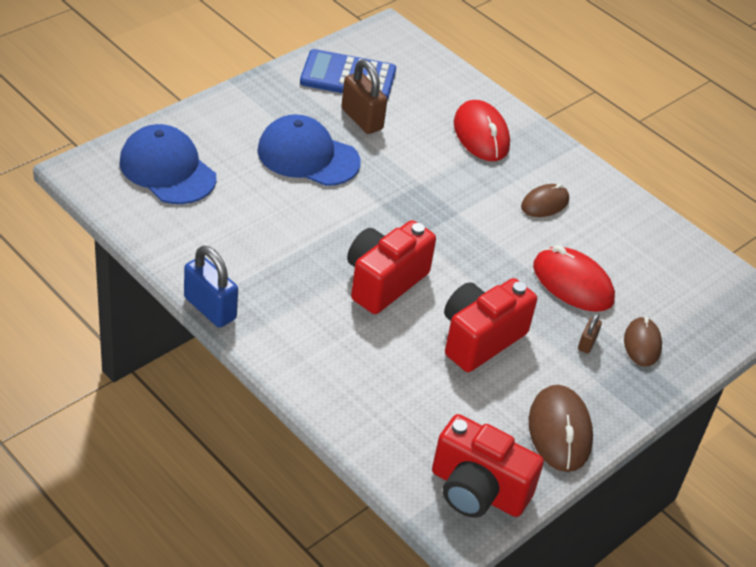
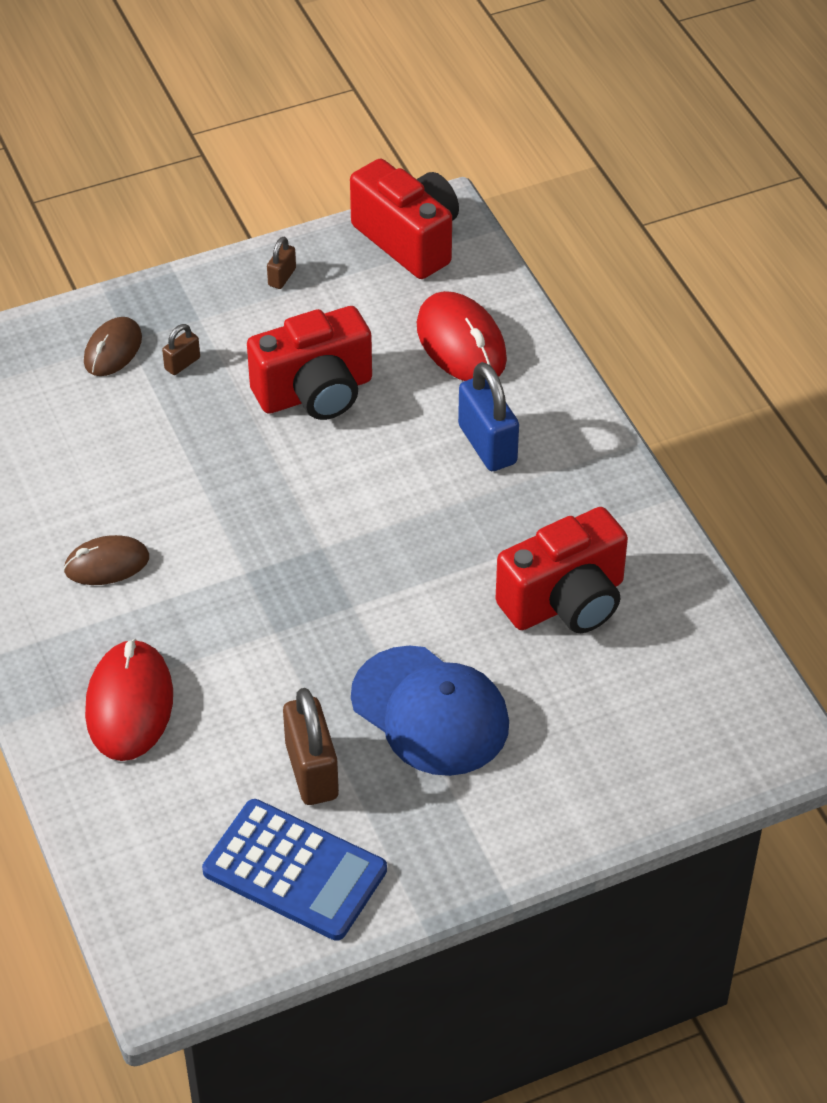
camera: 155 degrees left, 5 degrees up
(167, 170) = (658, 724): blue cap -> none
(210, 308) = (647, 493): blue padlock -> blue padlock (487, 444)
(384, 282) = (403, 487): red camera -> red camera (565, 601)
(559, 431) = (282, 277): brown mouse -> brown padlock
(572, 283) = (148, 440): red mouse -> red mouse (461, 343)

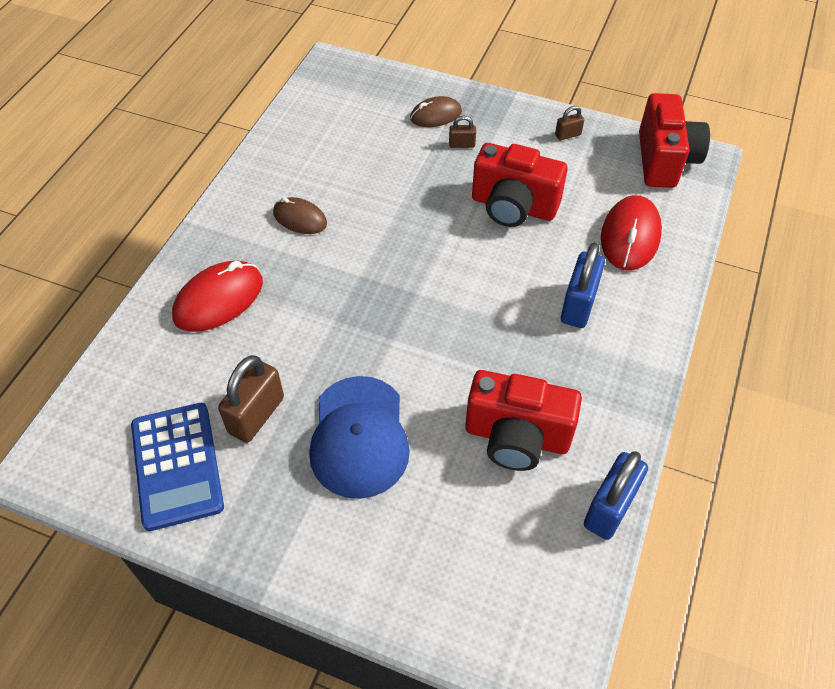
camera: 45 degrees right, 5 degrees up
(702, 597) = (609, 508): none -> blue padlock

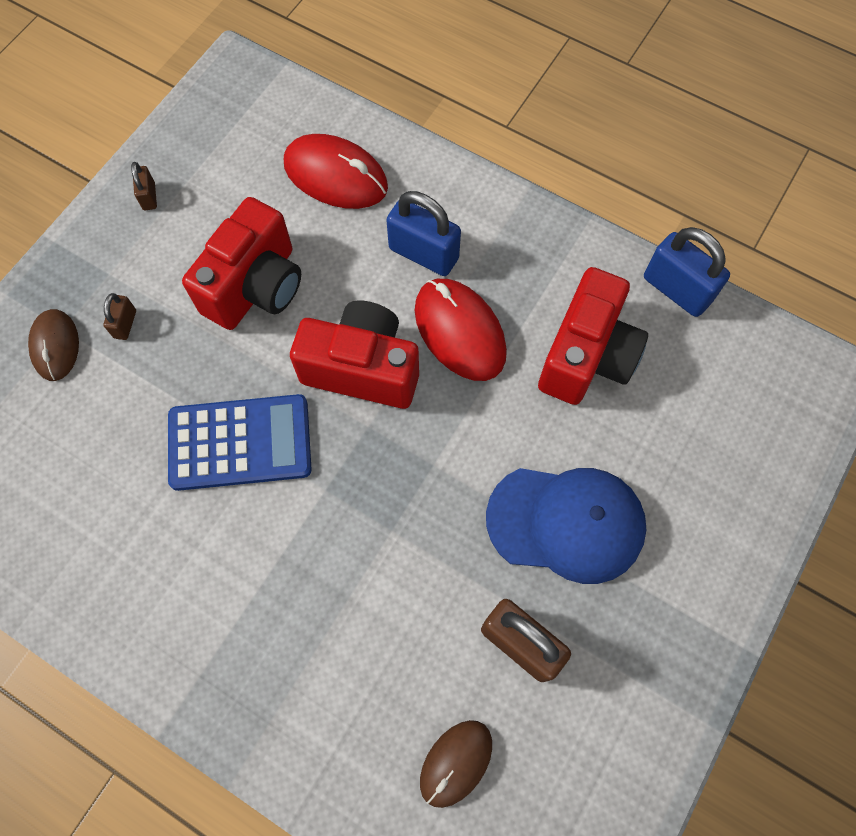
camera: 80 degrees left, 15 degrees up
(177, 465) = (580, 750): blue calculator -> blue calculator (240, 443)
(218, 299) = (326, 684): red mouse -> red mouse (459, 331)
(300, 218) = (204, 558): brown mouse -> brown mouse (456, 763)
(664, 160) = (226, 108): red camera -> red camera (362, 369)

